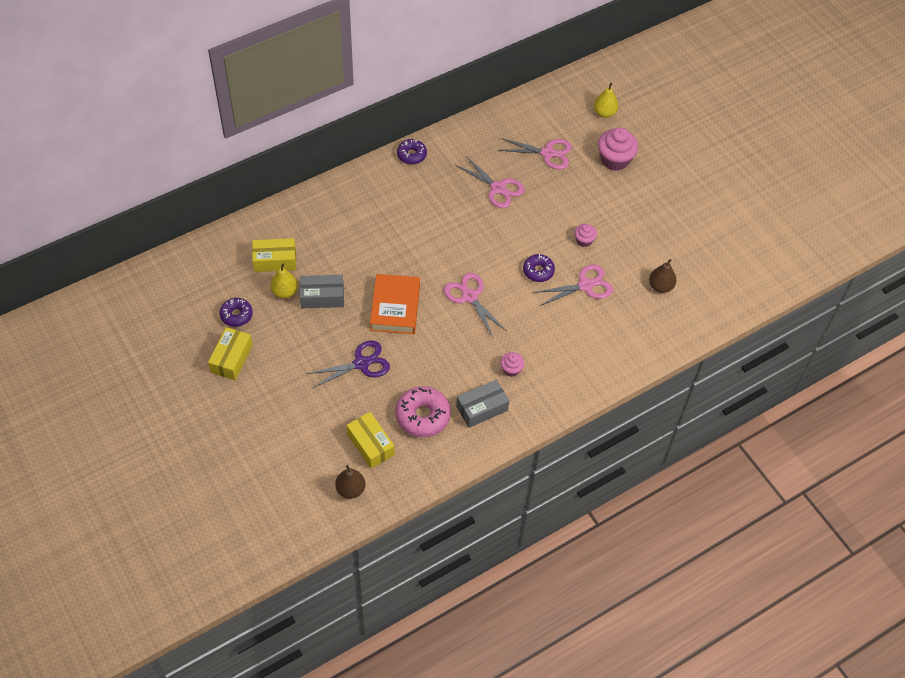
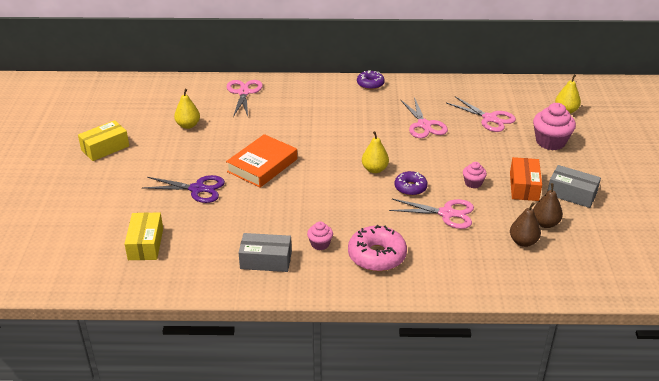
camera: 35 degrees right, 20 degrees down
(236, 315) = (138, 125): purple donut -> none
(275, 260) = (201, 106): yellow box -> none
(322, 297) = (212, 138): grey box -> grey box (571, 194)
(350, 489) = (95, 267): brown pear -> brown pear (545, 223)
(422, 416) = (209, 243): pink donut -> pink donut (377, 256)
(469, 297) = (332, 182): pink scissors -> pink scissors (243, 93)
(494, 264) = (374, 169): none -> yellow pear
(625, 225) = (524, 186): none -> orange box

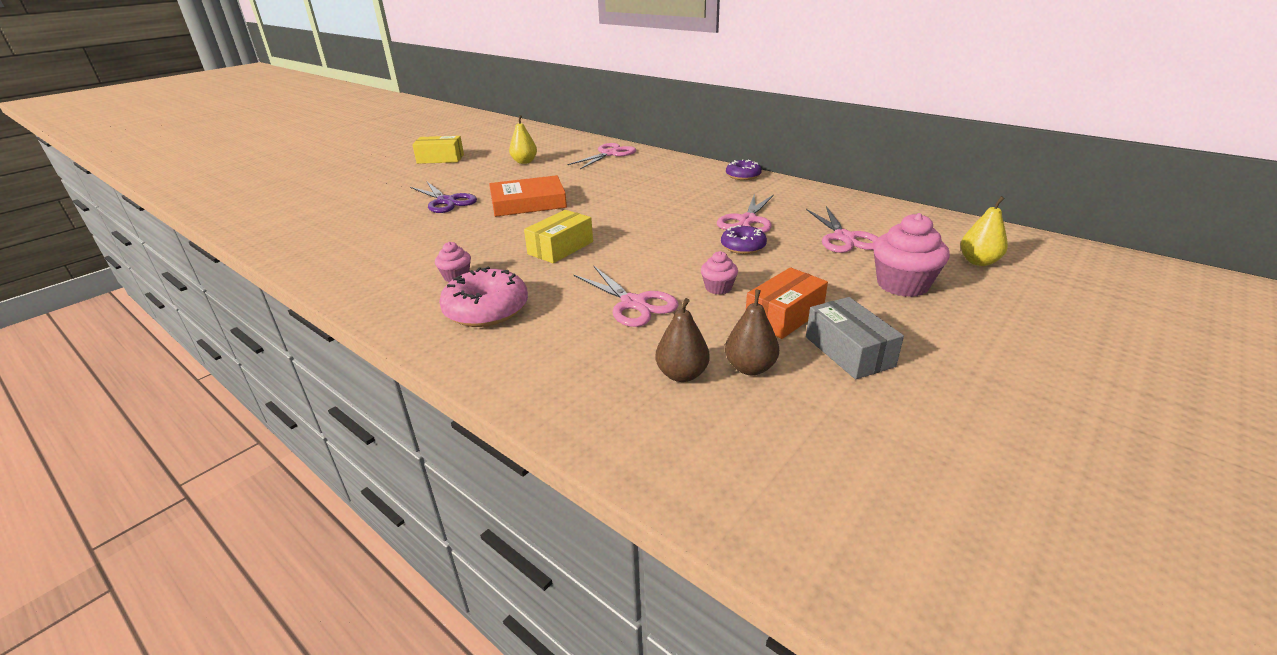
camera: 40 degrees right, 5 degrees down
(145, 244) = (336, 222): yellow box -> yellow box (560, 248)
(266, 260) = (388, 269): grey box -> none
(374, 169) = (625, 238): yellow pear -> none
(410, 188) = (635, 266): purple donut -> purple donut (743, 247)

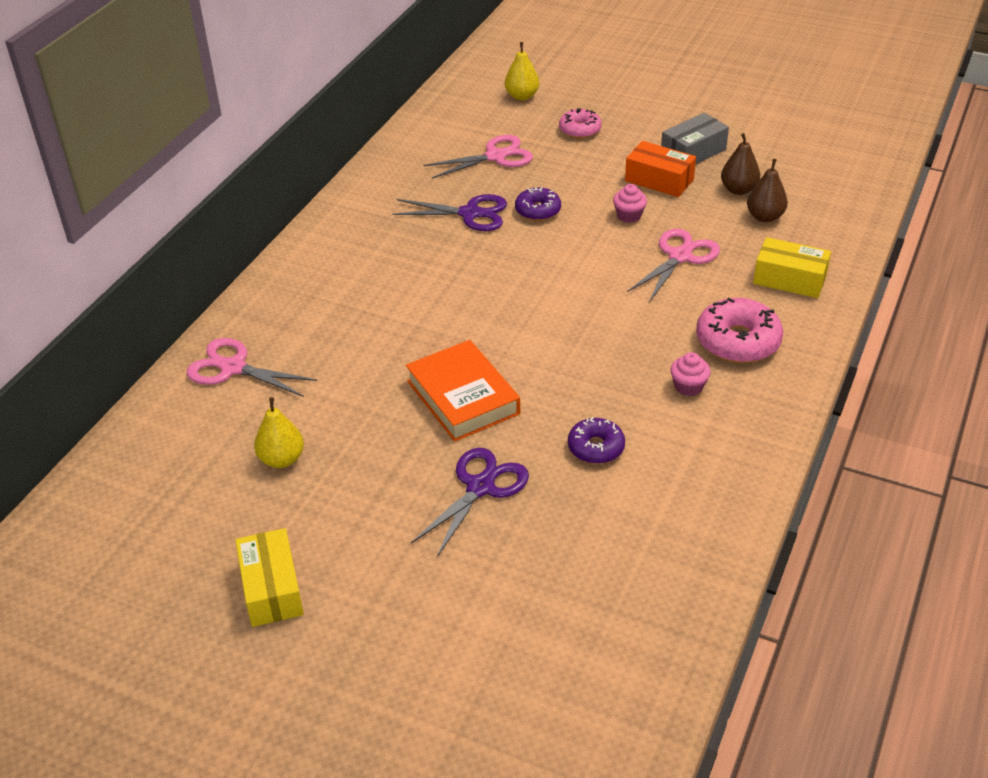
camera: 105 degrees left, 10 degrees up
(560, 248) = (588, 329): yellow box -> yellow box (789, 279)
(743, 176) = (324, 229): purple donut -> purple donut (596, 447)
(747, 220) = (470, 213): pink scissors -> purple scissors
(902, 285) = (580, 130): pink cupcake -> pink donut

